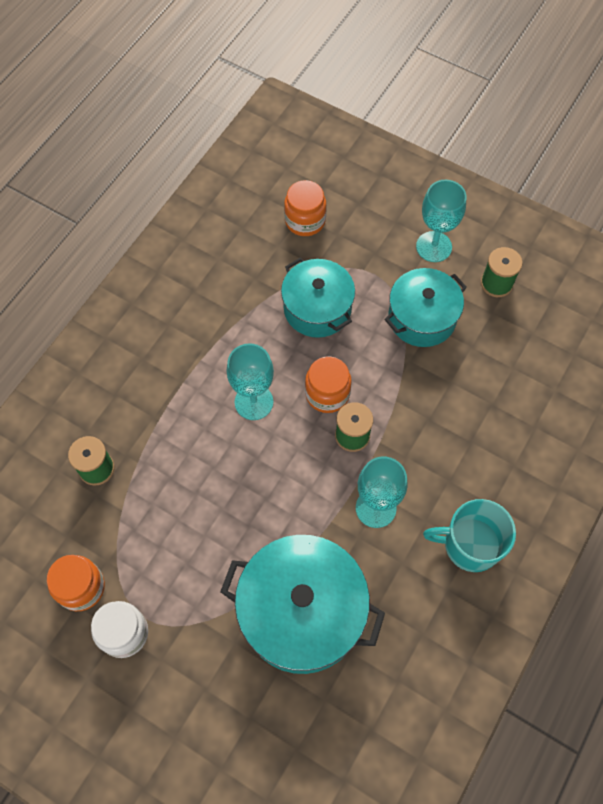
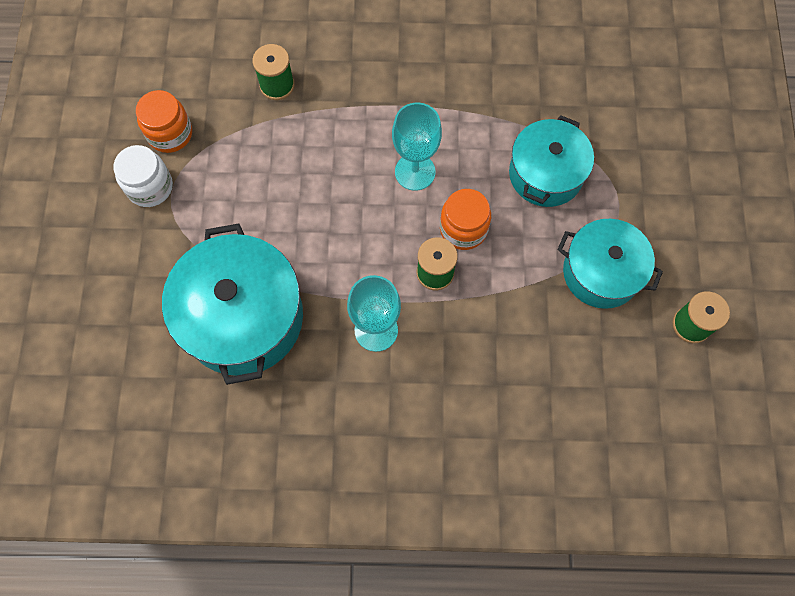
camera: 60 degrees right, 5 degrees up
(305, 221) = (632, 113): orange jar -> none
(434, 247) = (690, 243): turquoise goblet -> none
(470, 544) = (390, 435): turquoise mug -> none

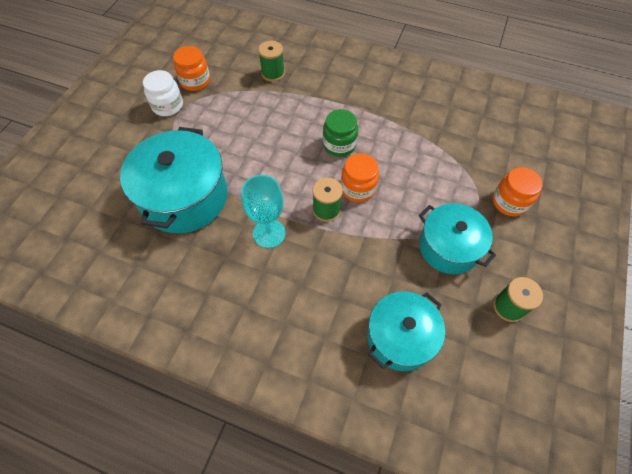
camera: 20 degrees right, 10 degrees down
(415, 172) = (339, 145): turquoise goblet -> green jar
(545, 174) = (430, 172): turquoise pot -> turquoise pot (400, 337)
(654, 185) = (509, 202): none -> orange jar

